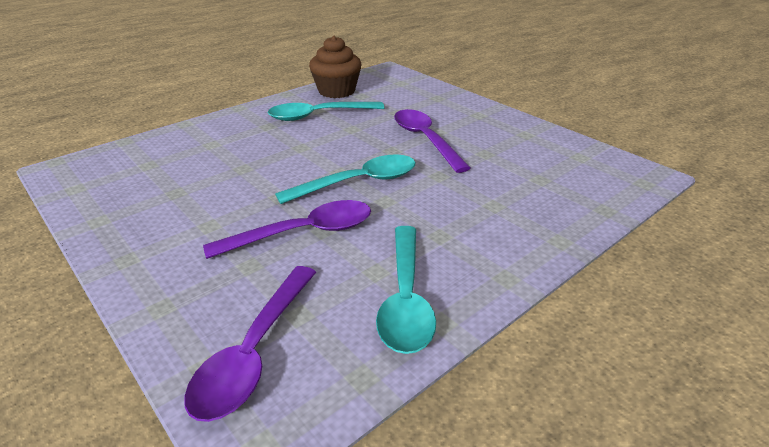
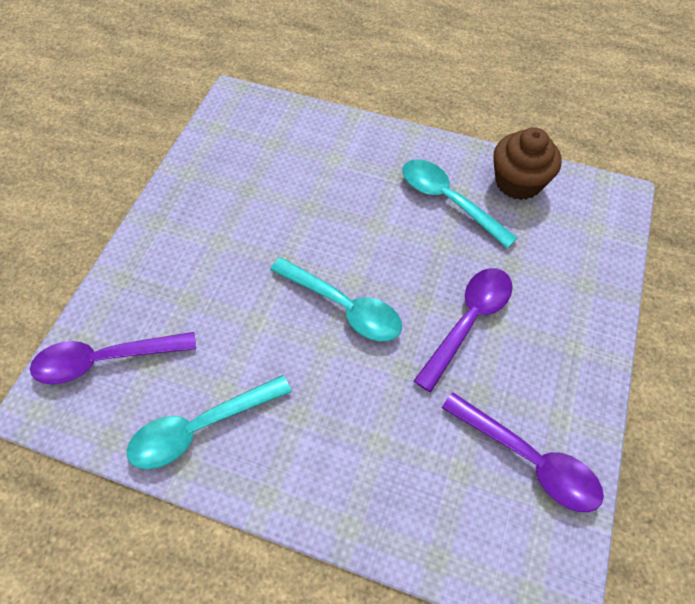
camera: 60 degrees right, 25 degrees up
(303, 233) = (244, 310): purple spoon -> purple spoon (528, 459)

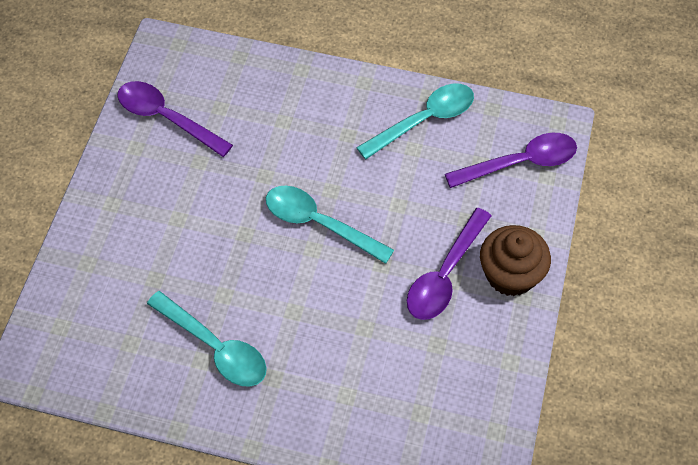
camera: 175 degrees right, 0 degrees up
(468, 322) = (204, 218): purple spoon -> purple spoon (445, 274)
(518, 182) = (134, 378): brown cupcake -> brown cupcake (510, 274)

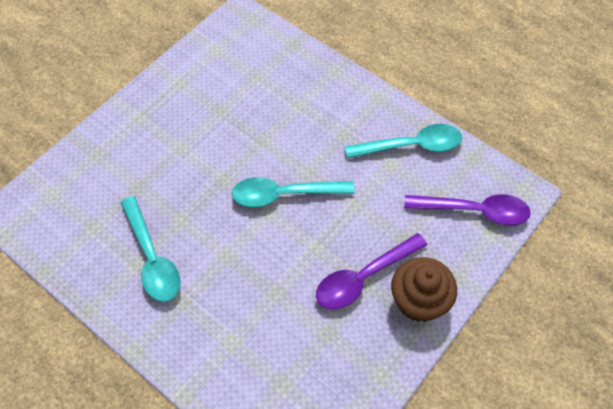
camera: 25 degrees right, 0 degrees up
(167, 118) = (214, 70): purple spoon -> none
(319, 223) = (284, 194): turquoise spoon -> turquoise spoon turned 60 degrees counterclockwise

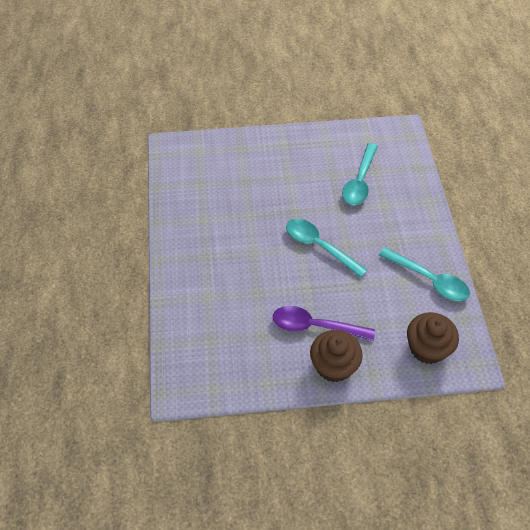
camera: 45 degrees right, 5 degrees down
(152, 258) = (213, 222): turquoise spoon -> turquoise spoon (360, 181)
(474, 211) = (427, 348): purple spoon -> brown cupcake

